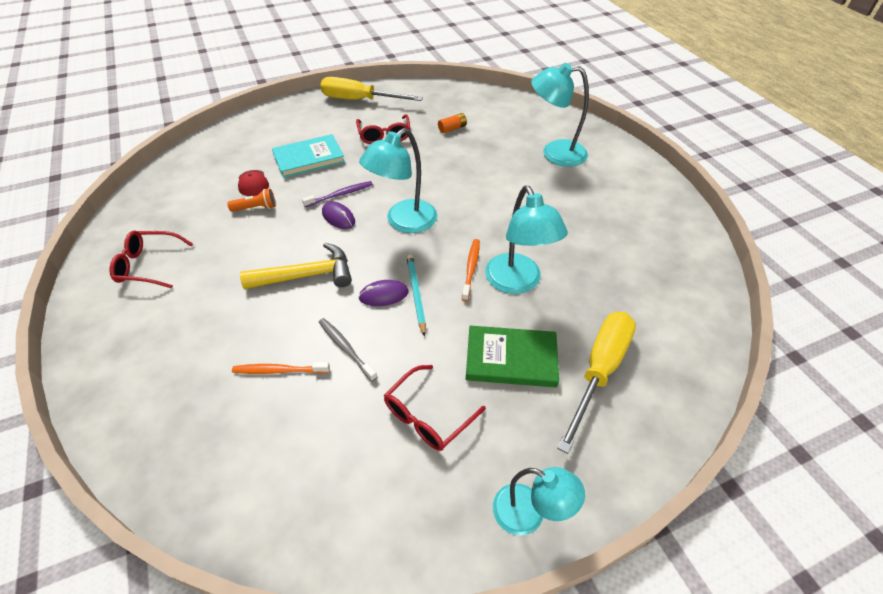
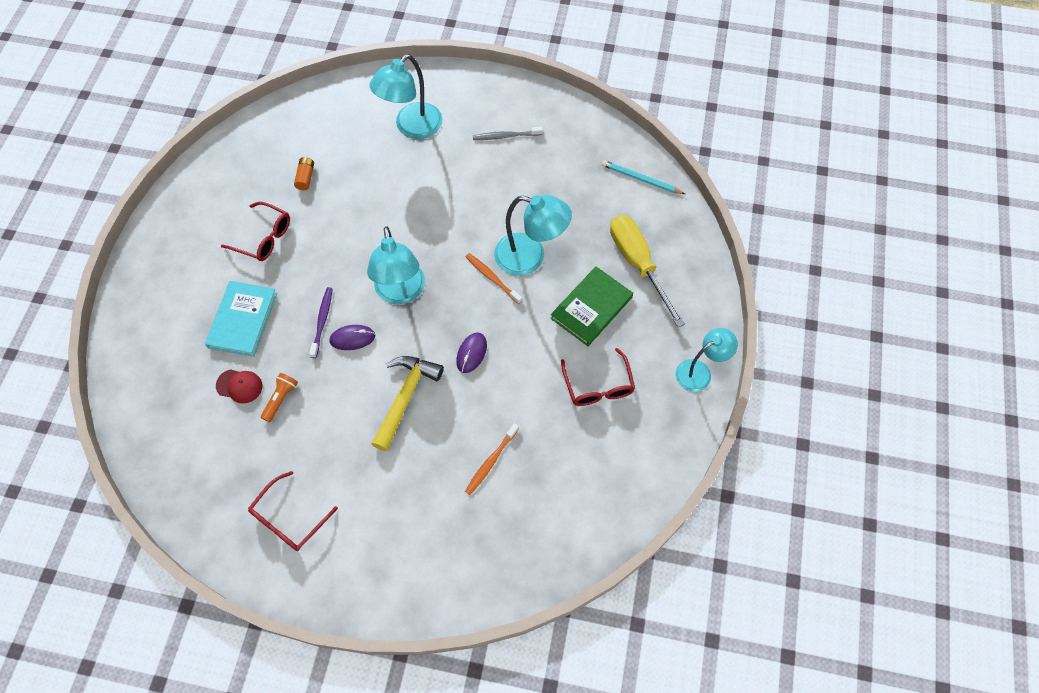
camera: 55 degrees left, 15 degrees up
(345, 348) = (503, 406): grey toothbrush -> grey toothbrush (505, 136)
(359, 100) = (181, 225): yellow screwdriver -> none
(416, 294) = (488, 331): turquoise pencil -> turquoise pencil (640, 179)

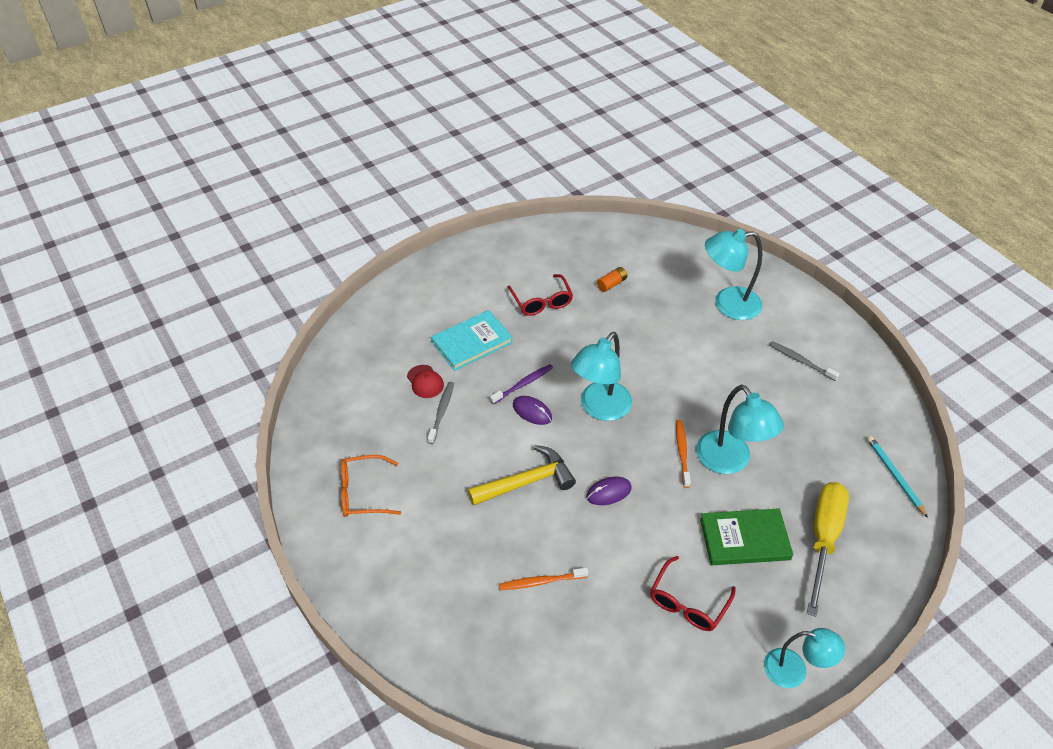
camera: 45 degrees right, 15 degrees down
(281, 399) = (442, 411): orange flashlight -> grey toothbrush
(289, 518) = (363, 493): red glasses -> orange glasses

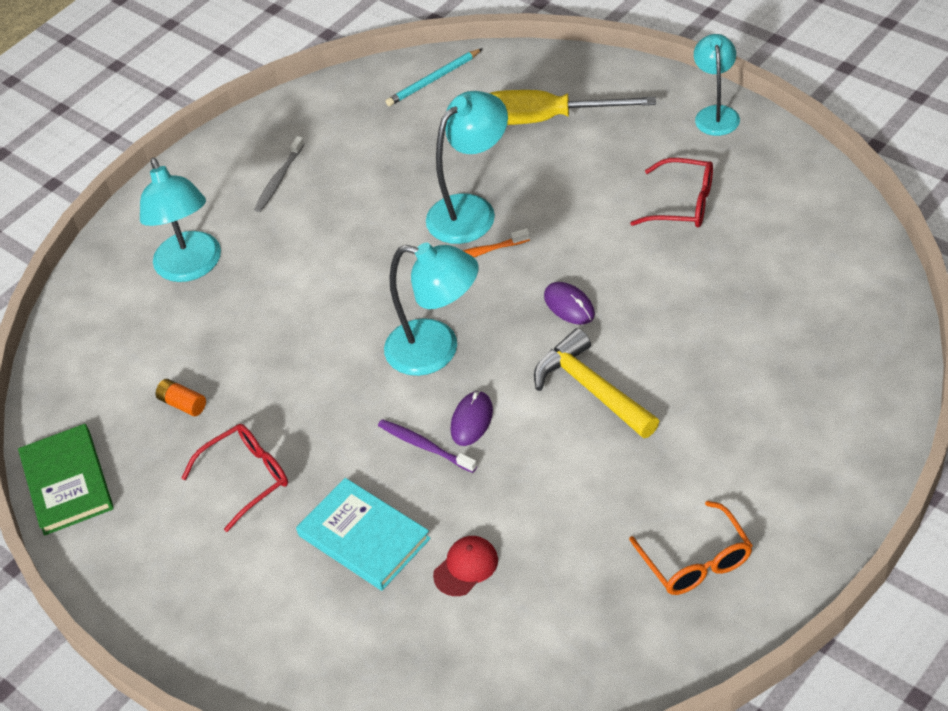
camera: 100 degrees left, 0 degrees up
(442, 411) = (514, 524): grey toothbrush -> none
(541, 581) = (726, 331): orange toothbrush -> none
(744, 539) = (577, 177): green book -> green book (67, 482)

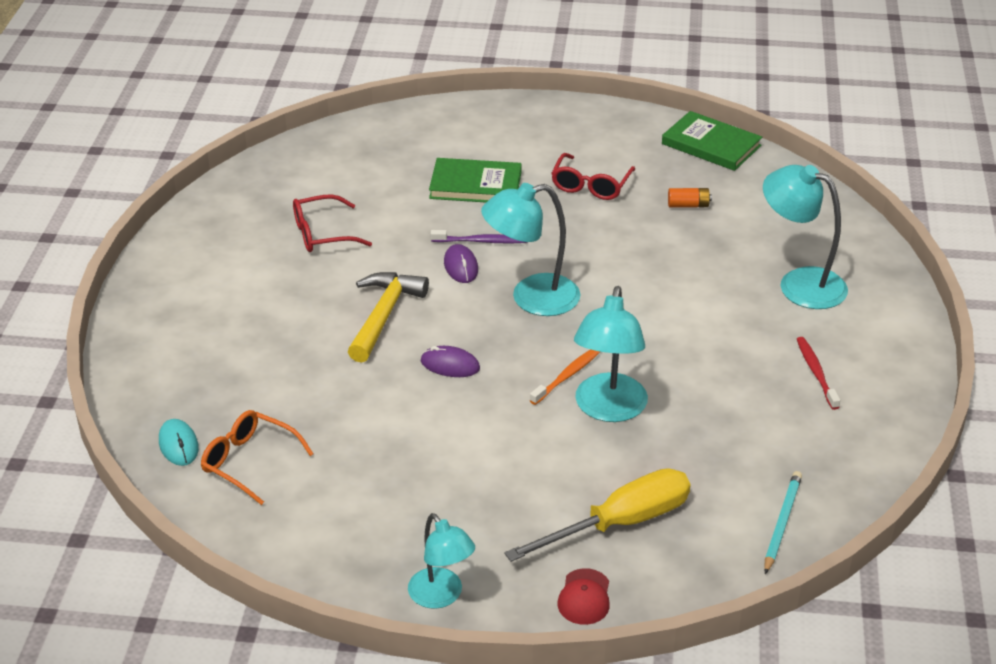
camera: 140 degrees right, 10 degrees down
(279, 180) = (816, 372): grey toothbrush -> red toothbrush
(364, 537) = (475, 185): turquoise book -> green book
(466, 567) = (391, 194): red cap -> red cap (584, 597)
(591, 388) = (384, 315): yellow hammer -> yellow hammer turned 90 degrees counterclockwise
(682, 203) = (411, 486): red glasses -> red glasses (323, 234)
(696, 560) = (233, 246): orange glasses -> orange glasses (249, 462)
(866, 317) = (178, 445): none -> turquoise mouse

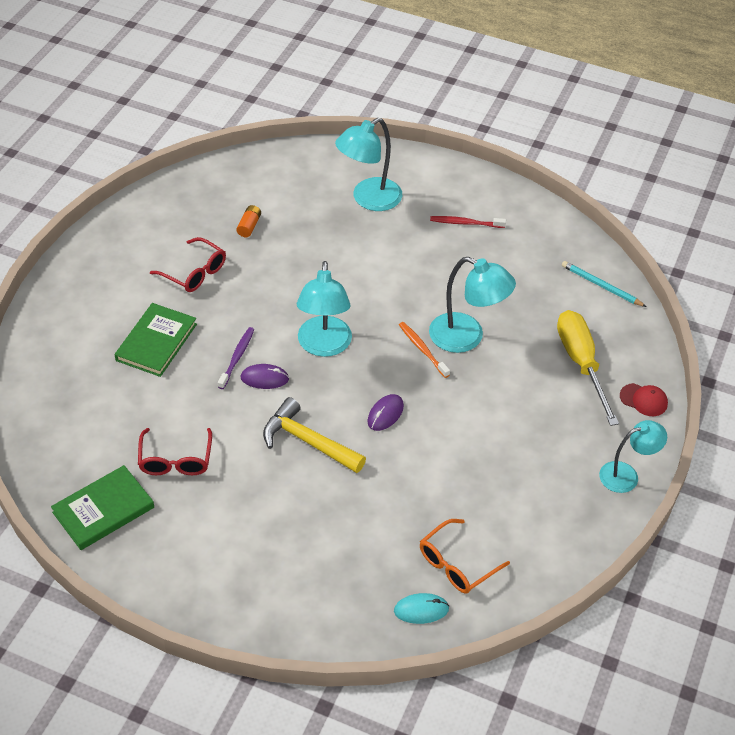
camera: 75 degrees left, 10 degrees up
(711, 145) = (177, 190): green book -> green book (103, 510)

